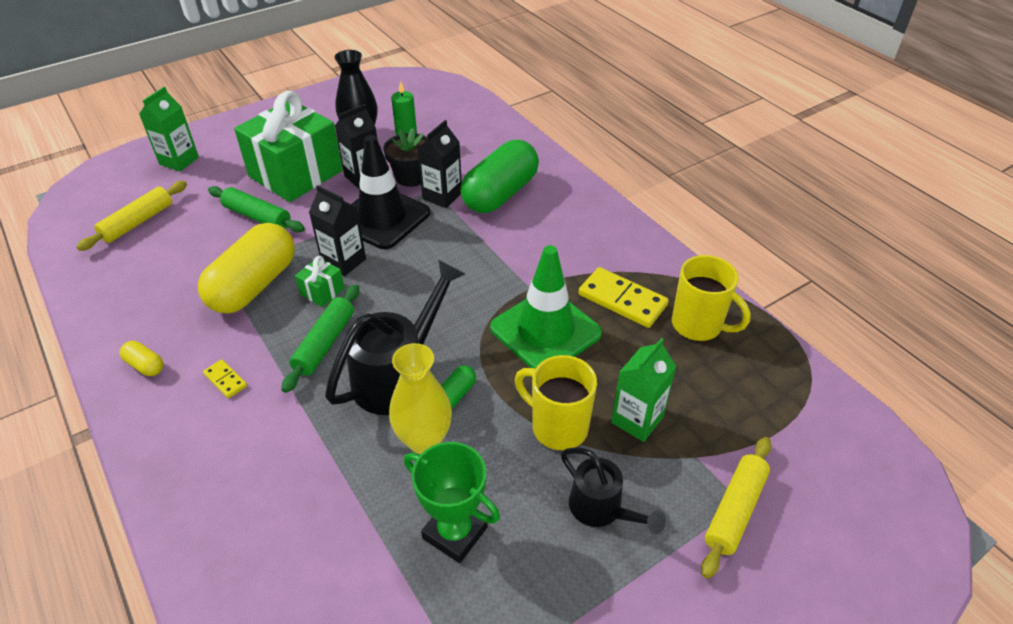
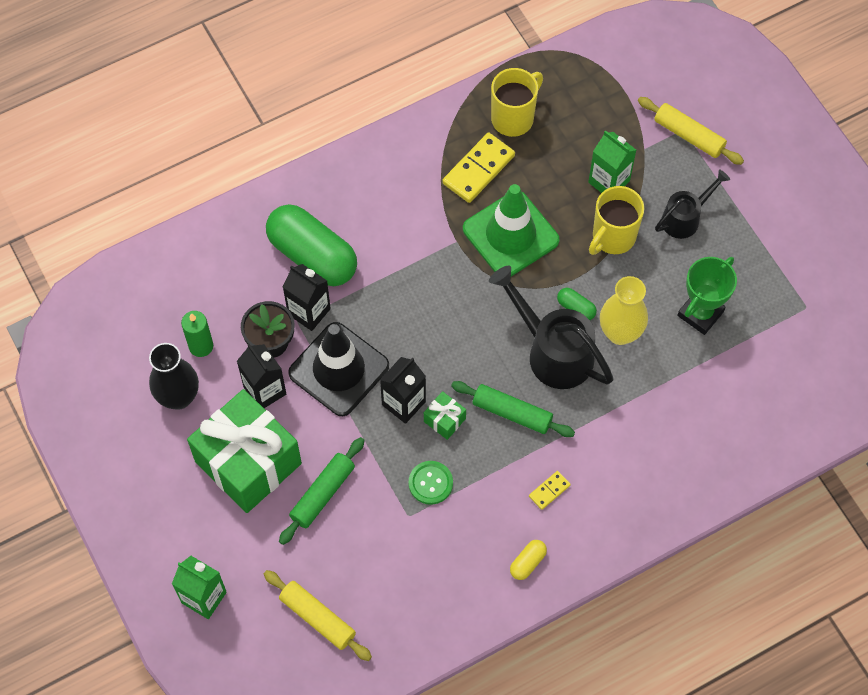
camera: 85 degrees left, 20 degrees up
(254, 285) = (430, 483): yellow capsule -> green button

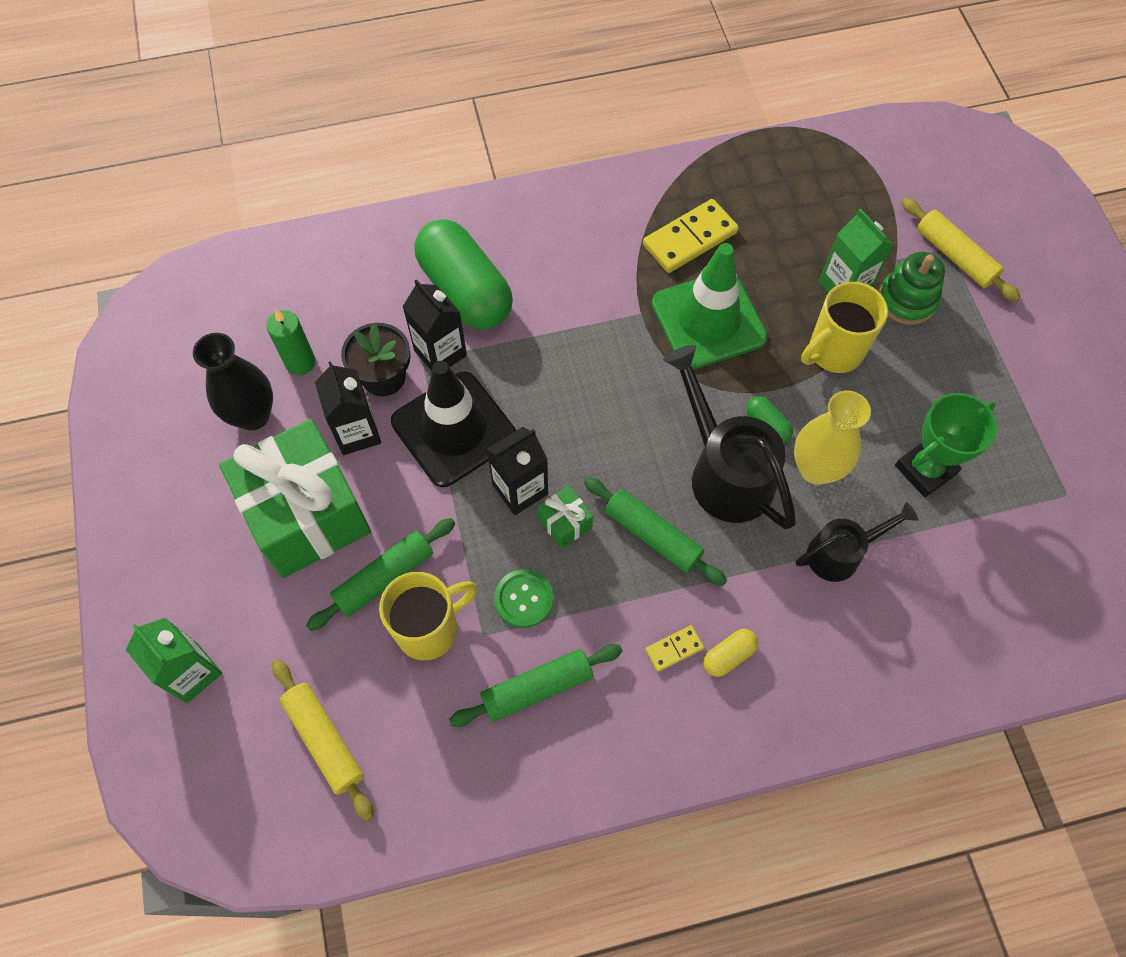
camera: 15 degrees right, 0 degrees up
(458, 543) = (537, 688): none -> green rolling pin
(513, 118) = (747, 191): yellow mug -> yellow mug (429, 629)
(527, 562) = (620, 739): yellow capsule -> yellow capsule (728, 656)
(659, 181) = (906, 300): none -> green stacking toy
(685, 218) = (930, 350): black watering can -> black watering can (841, 553)

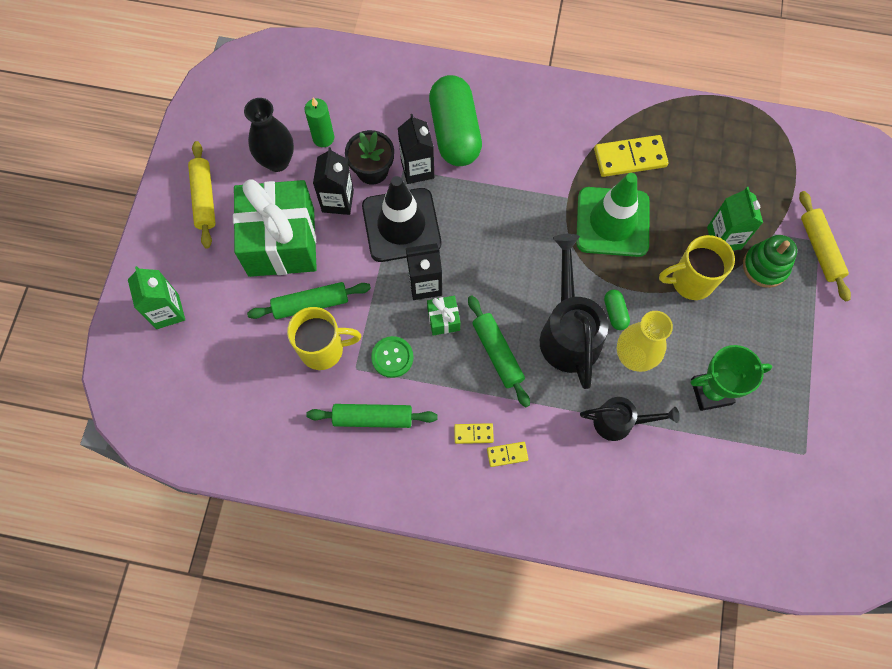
camera: 25 degrees right, 5 degrees up
(325, 740) = (227, 390): yellow rolling pin -> yellow rolling pin (204, 198)
(728, 656) = (507, 454): yellow capsule -> yellow domino

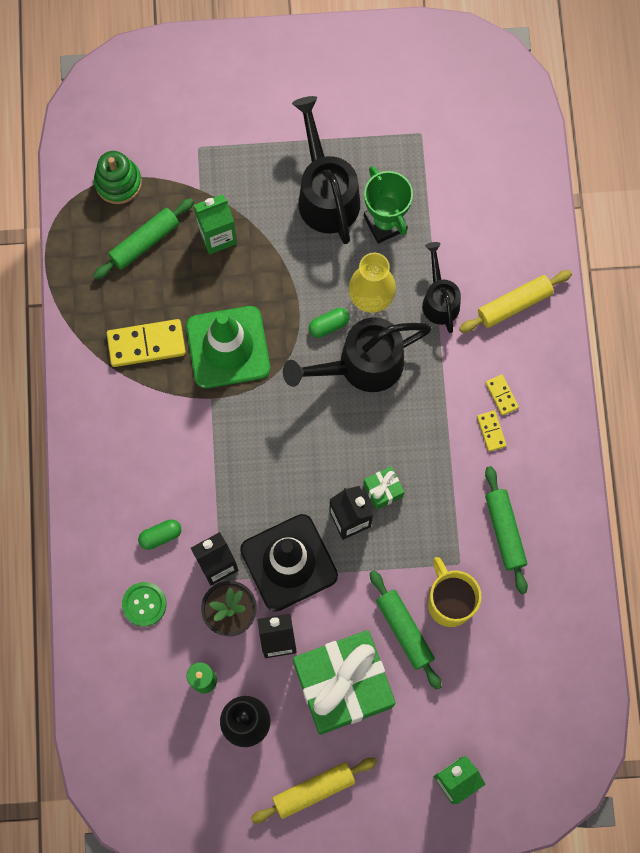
camera: 105 degrees left, 5 degrees up
(392, 357) = (437, 530): green button -> green button (144, 604)
(455, 132) = (160, 536): green capsule -> green capsule, size x0.41
(497, 353) = (403, 428): green rolling pin -> green rolling pin (144, 242)
(630, 158) = (146, 344): yellow domino -> yellow domino turned 75 degrees counterclockwise
(690, 281) = (275, 260): yellow mug -> none
(751, 344) = (326, 194): none -> black watering can
(765, 266) = (239, 193): green stacking toy -> green stacking toy (118, 182)
(819, 249) = (206, 145): yellow rolling pin -> yellow rolling pin (514, 304)

